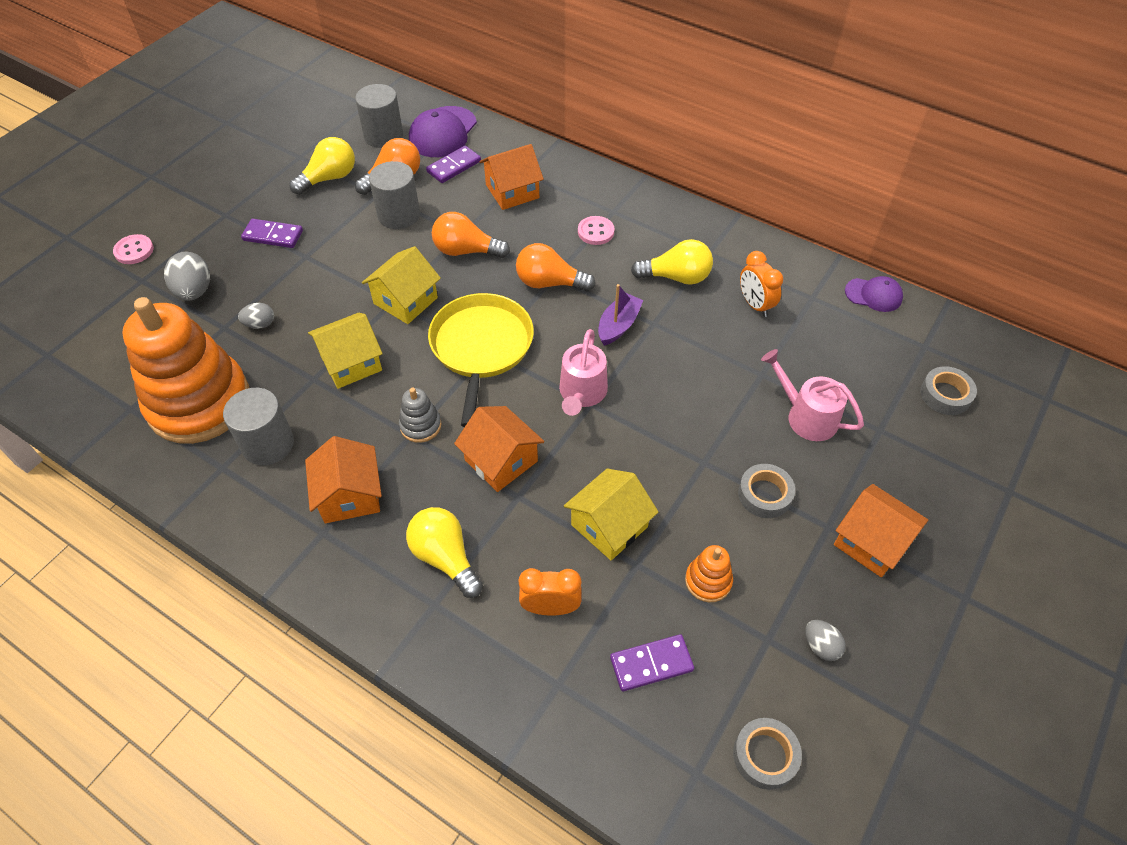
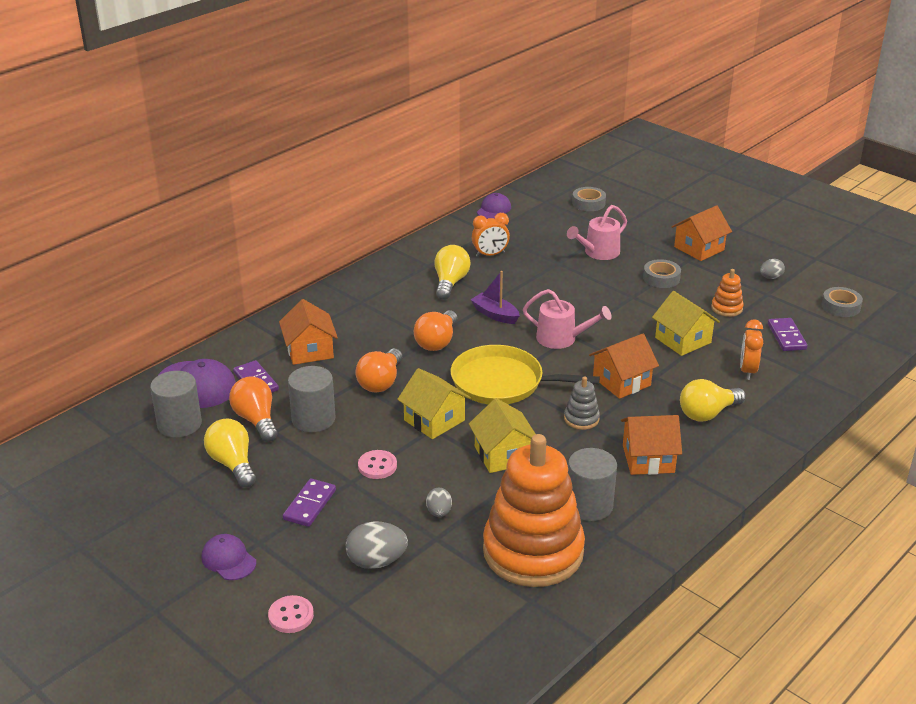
camera: 80 degrees left, 20 degrees down
(205, 202) = (228, 559): none -> purple cap
(595, 232) = (383, 313): pink button -> pink button (377, 466)

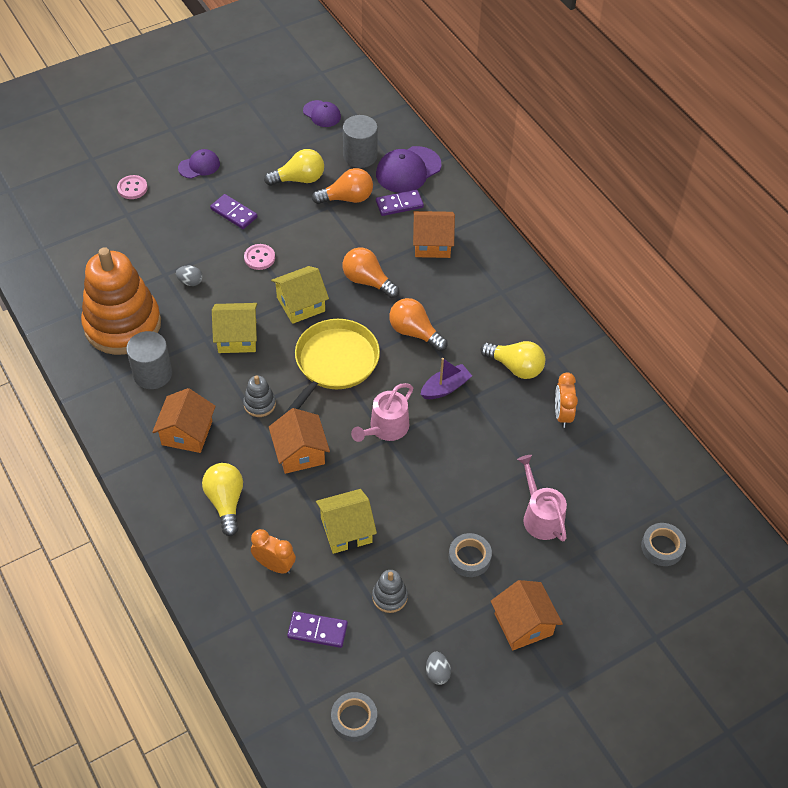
camera: 105 degrees right, 20 degrees up
(313, 419) = (334, 231): grey cylinder -> none
(376, 561) = (158, 238): grey egg -> none
(494, 209) = (665, 446): purple cap -> purple cap (322, 114)
(726, 308) = (389, 597): orange stacking toy -> grey stacking toy

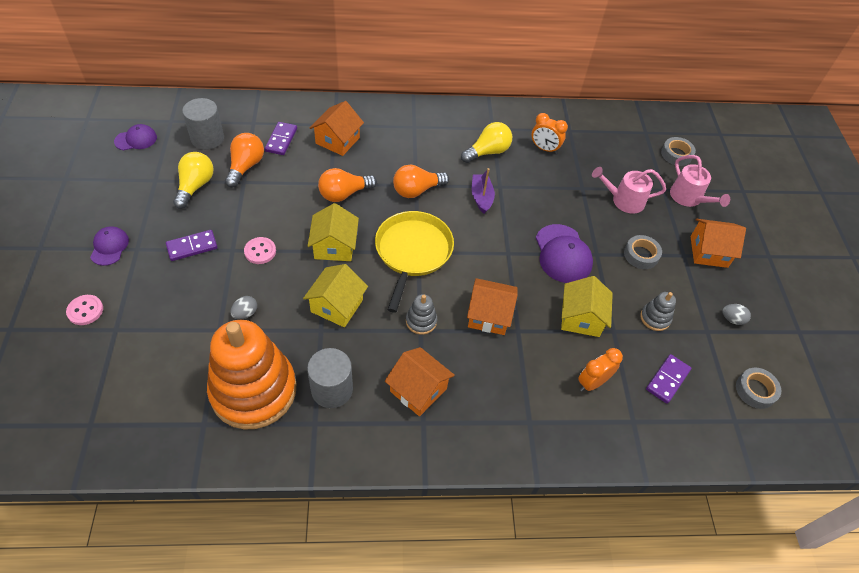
camera: 65 degrees left, 0 degrees up
(225, 502) = (510, 391): yellow light bulb -> none
(334, 363) = (412, 252): yellow pan -> yellow pan turned 45 degrees clockwise
(385, 428) = (497, 249): pink watering can -> pink watering can (688, 198)
(408, 170) = (250, 119): purple cap -> purple cap (563, 254)

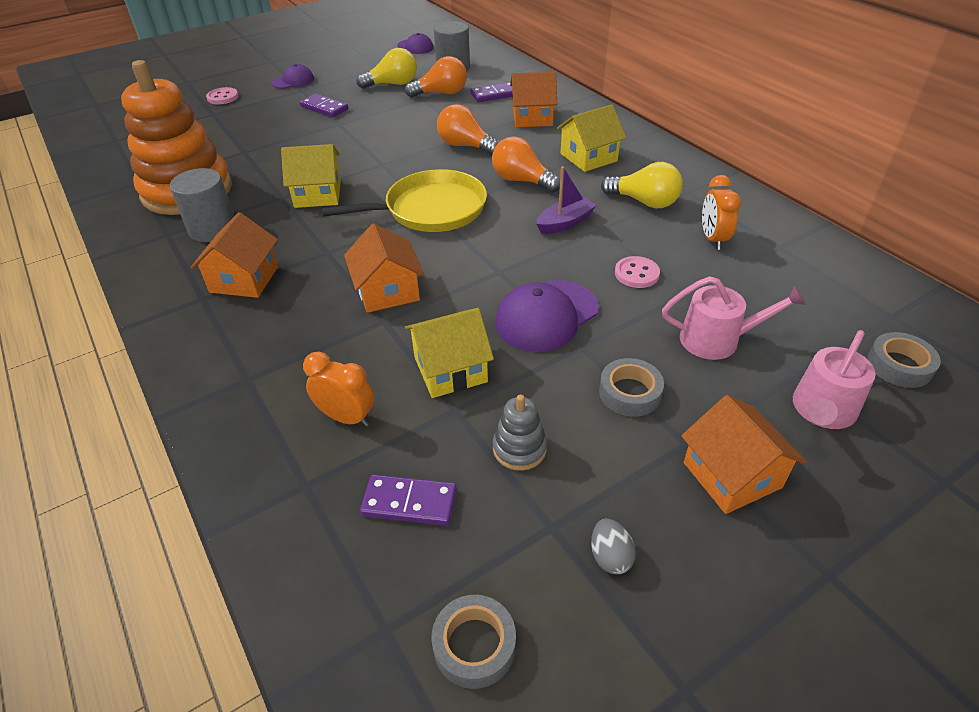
camera: 65 degrees right, 10 degrees down
(245, 313) = (271, 156): grey egg -> none
(260, 251) = (348, 135): pink button -> pink button (636, 274)
(334, 246) = (392, 166): yellow house -> yellow house (588, 157)
(421, 321) = (339, 248): grey stacking toy -> none
(624, 200) = (717, 340): pink watering can -> pink watering can turned 120 degrees clockwise

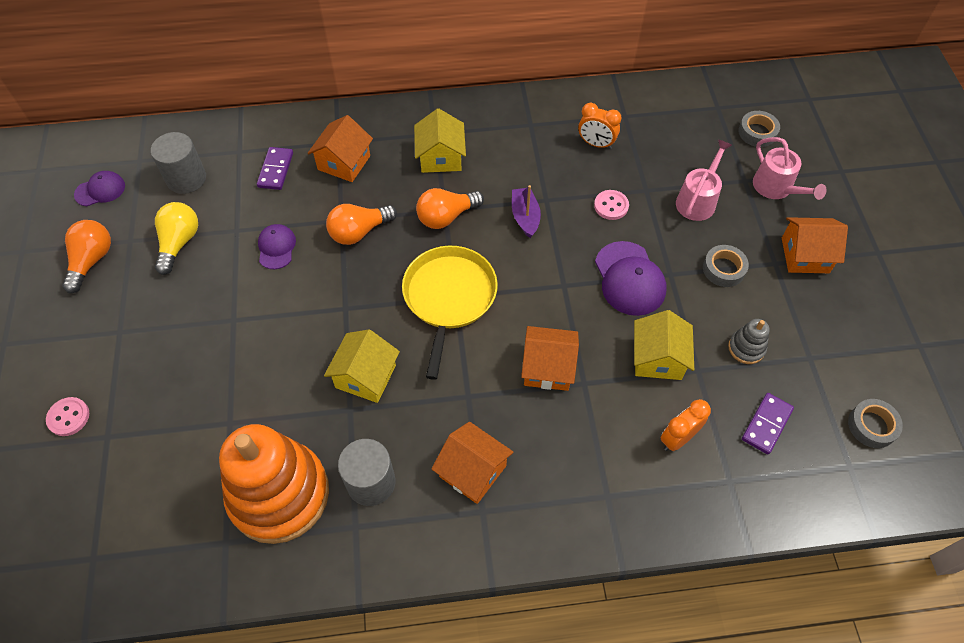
camera: 65 degrees left, 15 degrees up
(293, 81) = (86, 333): purple cap -> purple cap (276, 247)
(324, 108) = (185, 321): purple domino -> none
(441, 93) = (237, 210): orange light bulb -> orange light bulb (91, 261)
(610, 557) = (838, 339): grey egg -> none
(644, 202) = (527, 156): yellow light bulb -> none

